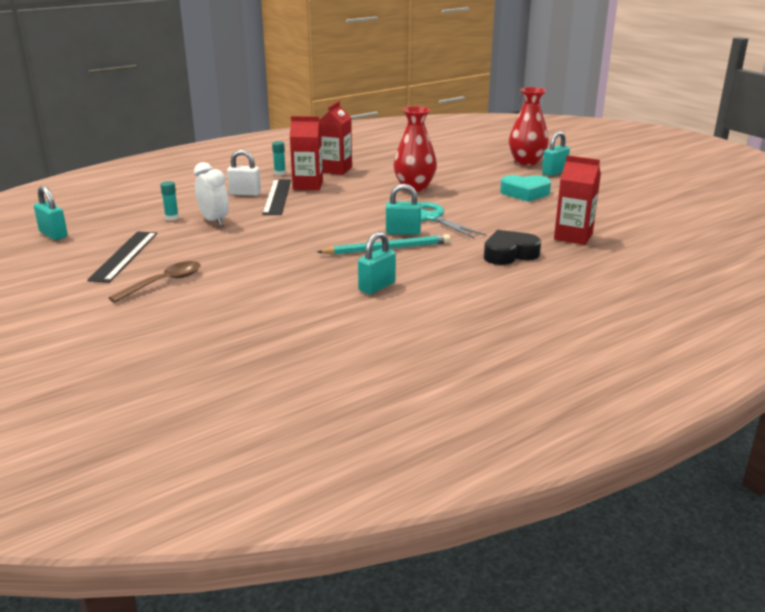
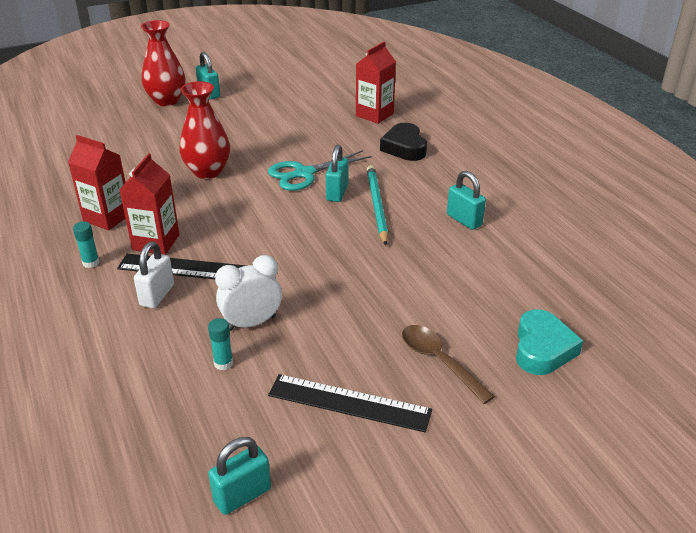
camera: 80 degrees left, 10 degrees up
(525, 193) = (259, 116): turquoise heart -> turquoise heart (542, 349)

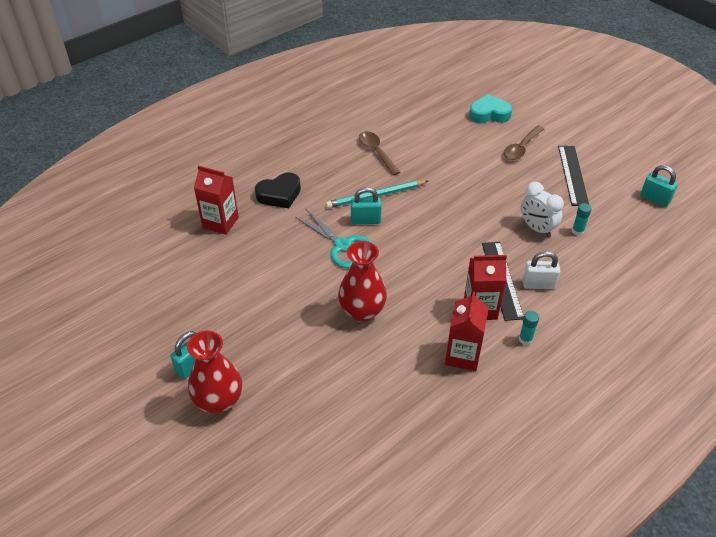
camera: 105 degrees left, 10 degrees up
(464, 220) = (376, 152): turquoise padlock -> brown spoon

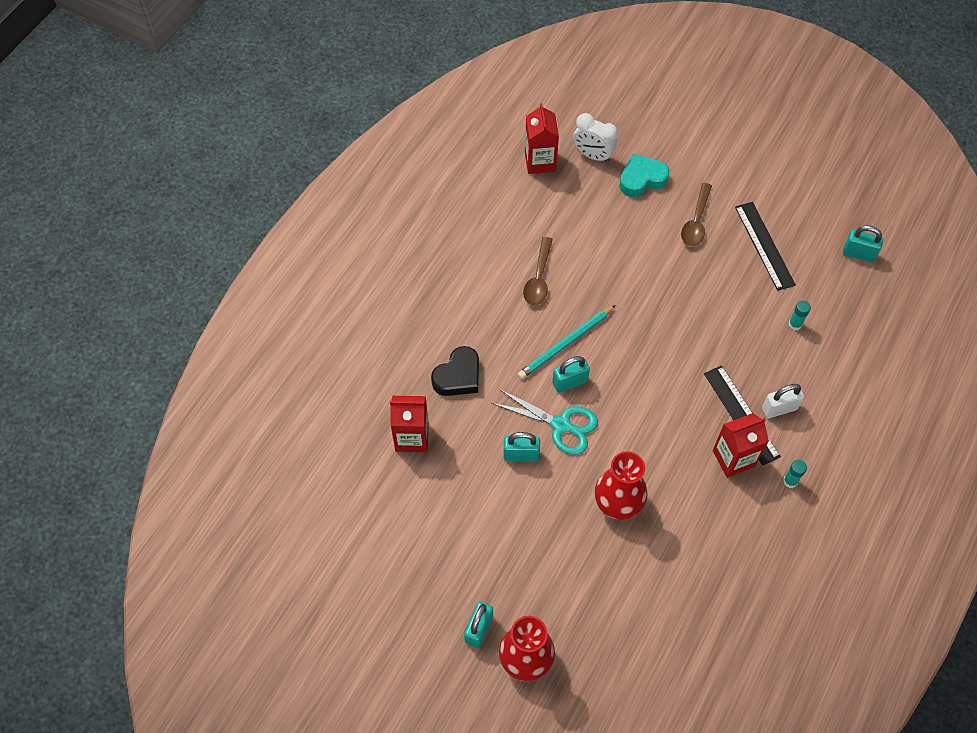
camera: 20 degrees left, 15 degrees up
(299, 256) = (521, 455): none -> turquoise padlock
(376, 152) = (538, 278): brown spoon -> brown spoon turned 120 degrees counterclockwise
(462, 355) = (738, 522): red carton -> red carton (540, 161)
(536, 228) = (752, 334): white clock -> white clock (593, 155)

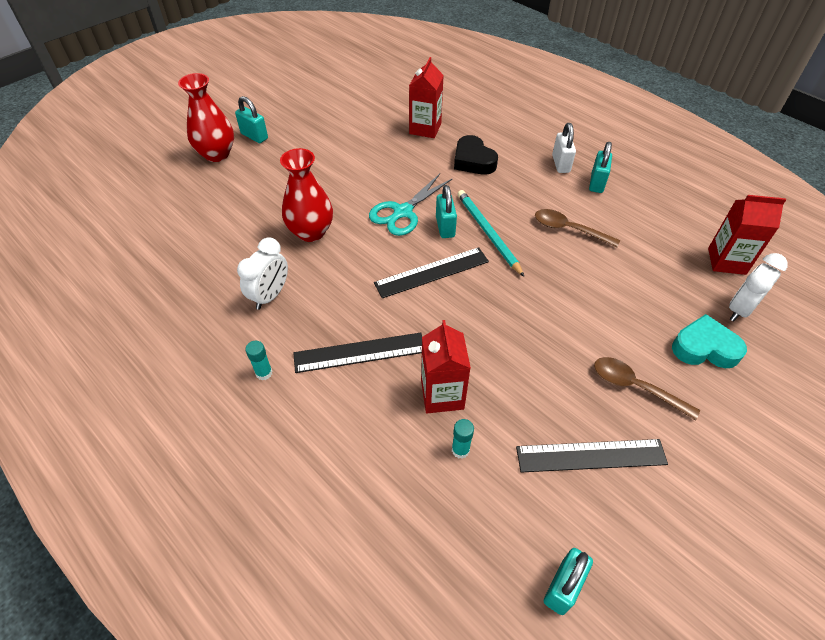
camera: 105 degrees right, 10 degrees down
(521, 455) = (384, 183): turquoise padlock -> turquoise padlock (597, 183)
(632, 380) = (432, 272): none -> black ruler
(642, 179) = (704, 348): turquoise heart -> turquoise heart turned 75 degrees counterclockwise
(710, 509) = (270, 295): none -> white clock
(733, 458) = (313, 330): red carton -> red carton (442, 394)
(779, 408) = (353, 392): white padlock -> white padlock (561, 164)

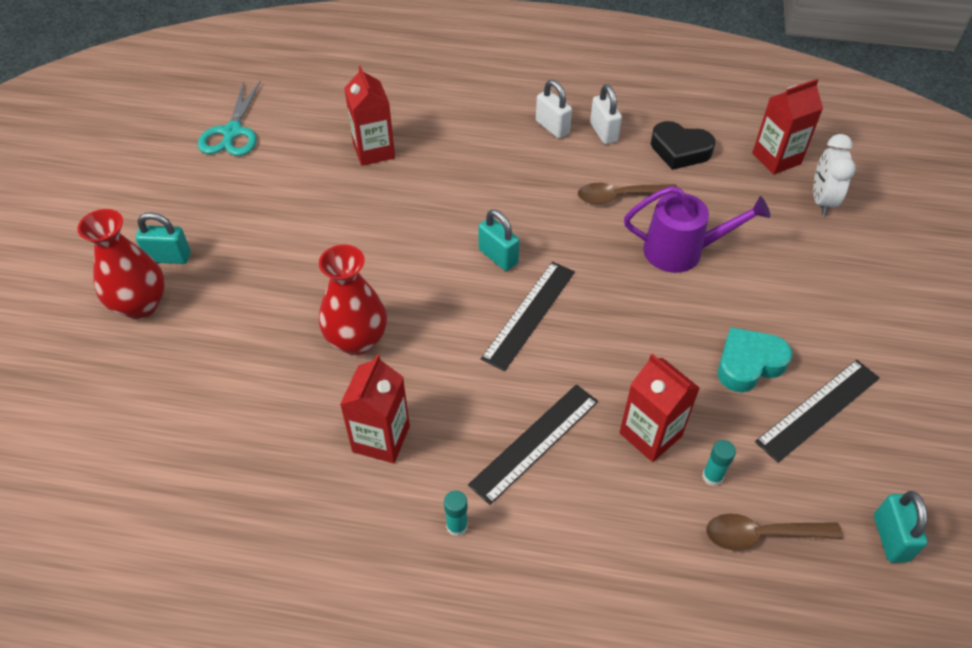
camera: 35 degrees left, 0 degrees up
(270, 295) = (381, 439): white clock -> red carton
(402, 212) = (438, 263): turquoise scissors -> turquoise scissors (232, 133)
(473, 161) = (461, 165): black heart -> black heart (680, 150)
(488, 233) = (546, 240): turquoise pencil -> none
(583, 288) = (682, 251): none -> purple watering can
(597, 183) = (603, 132): turquoise padlock -> white padlock
(635, 387) = (801, 323): brown spoon -> brown spoon (761, 535)
(704, 348) = (823, 253): turquoise heart -> turquoise heart (748, 364)

